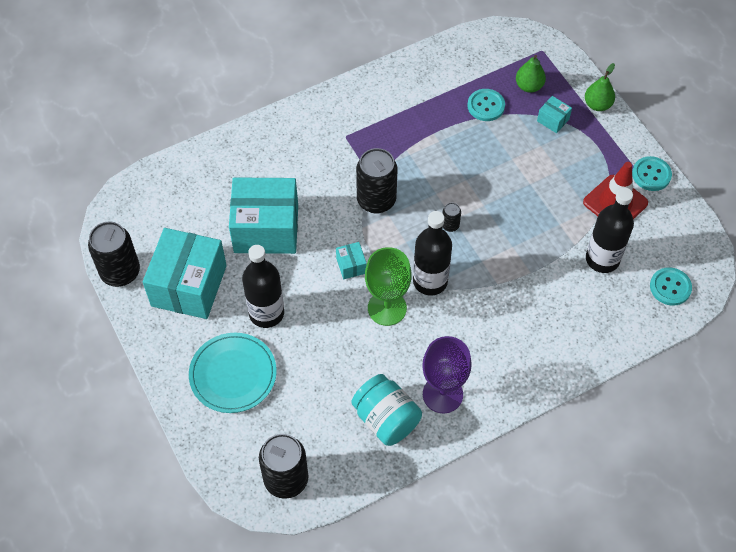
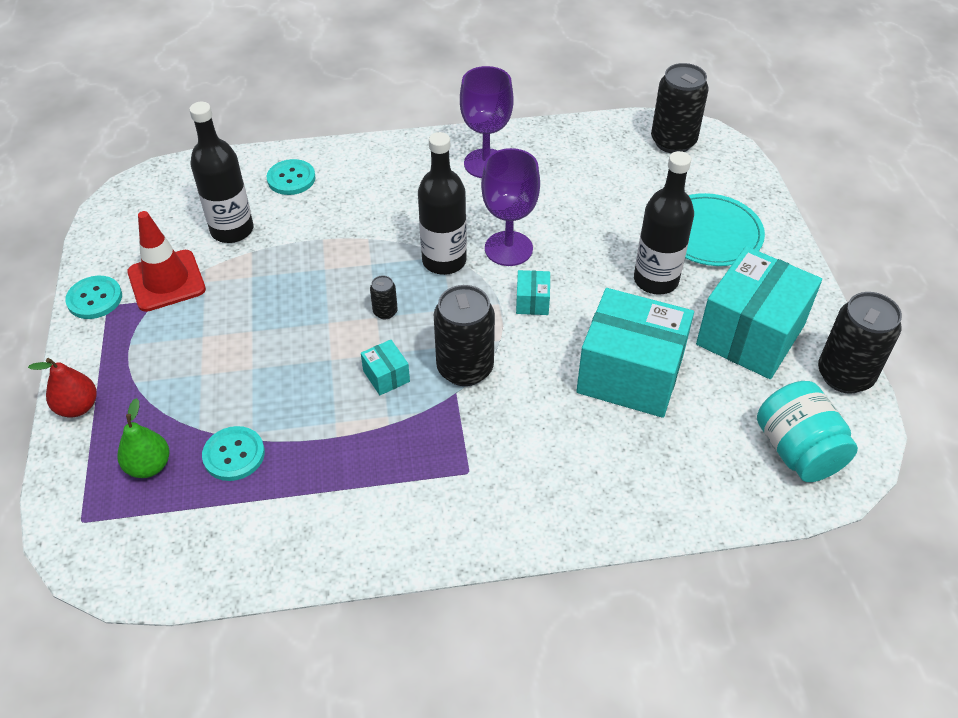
camera: 160 degrees left, 10 degrees down
(386, 419) = (554, 159): turquoise jar -> turquoise jar (797, 451)
(387, 308) = (508, 248): green goblet -> purple goblet
(553, 120) = (156, 404): turquoise box -> turquoise box (386, 376)
(597, 105) = (78, 407): green pear -> red pear
(670, 287) = (183, 187): turquoise button -> turquoise button (291, 179)

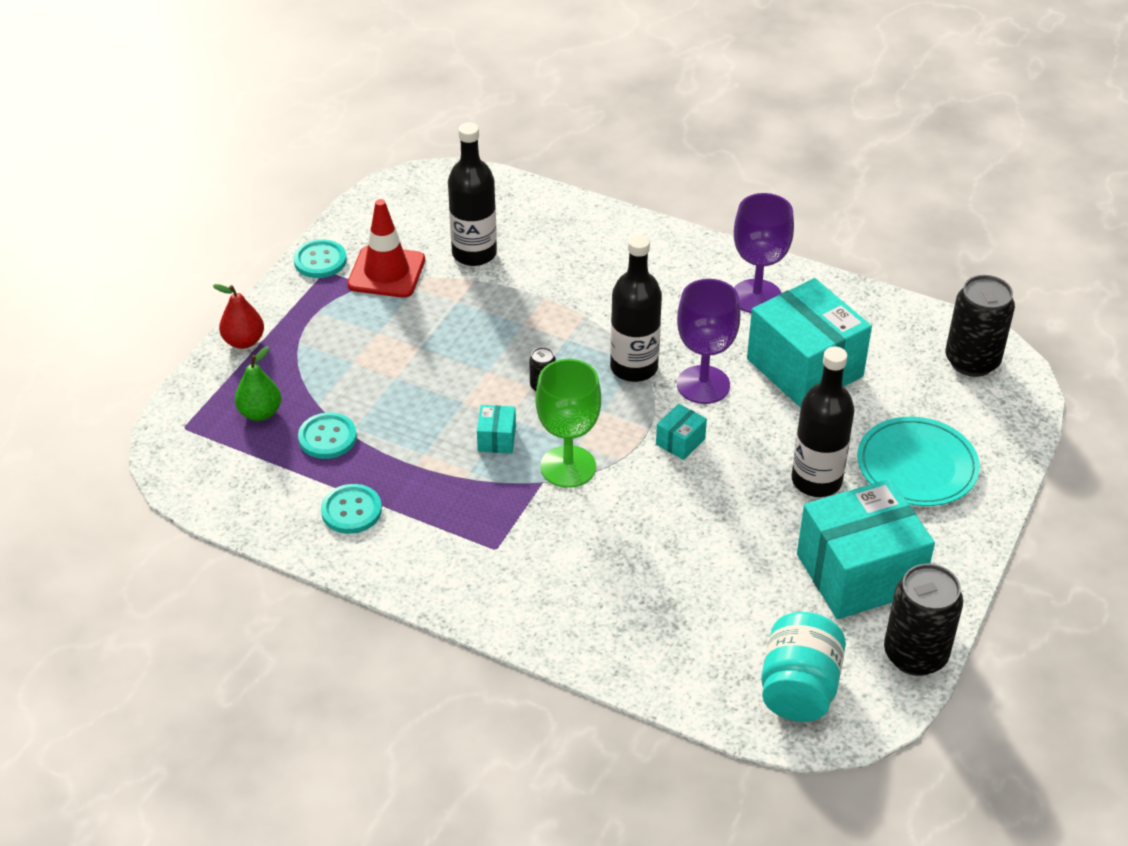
camera: 35 degrees right, 5 degrees down
(291, 179) = (563, 230): turquoise button -> turquoise button (351, 510)
(465, 368) = (568, 467): black can -> green goblet
(630, 374) = (709, 547): turquoise box -> turquoise box (804, 367)

